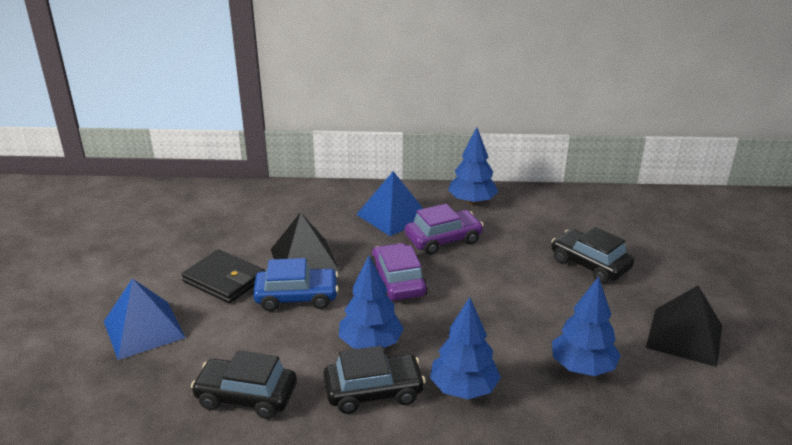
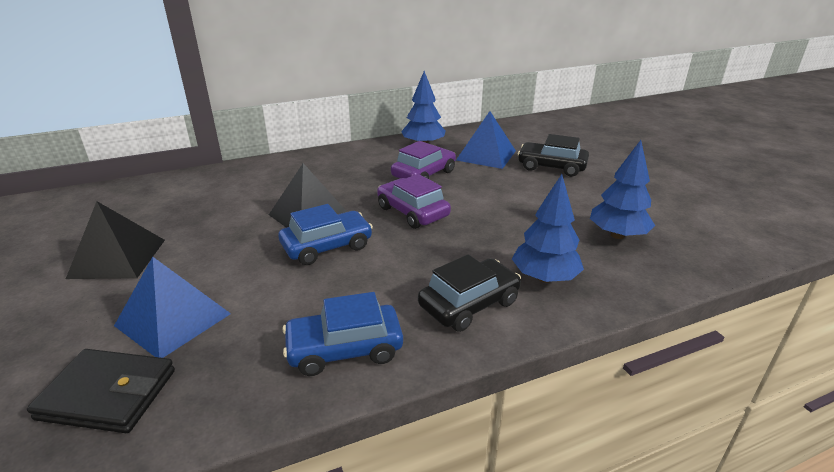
camera: 25 degrees left, 0 degrees up
(224, 280) = (238, 250): black wallet -> black wallet (108, 394)
(246, 396) = (344, 349): black car -> blue car
(371, 344) = (431, 265): blue tree -> none
(393, 215) = (365, 166): blue pyramid -> blue pyramid (486, 155)
(684, 336) = (662, 196): black pyramid -> black pyramid (118, 258)

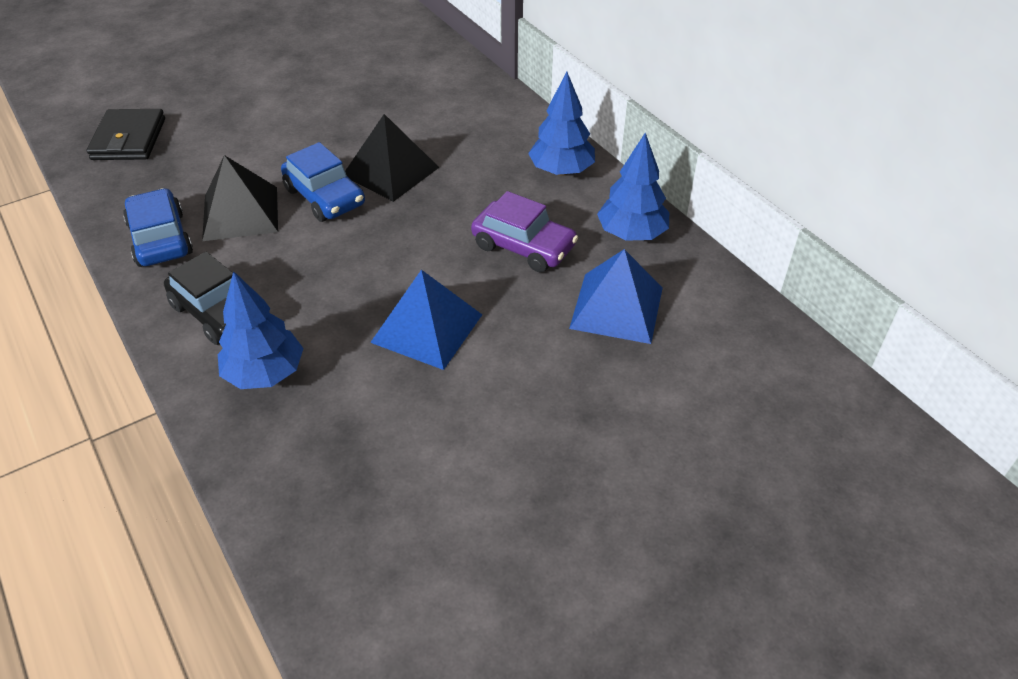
camera: 80 degrees right, 15 degrees up
(118, 258) = (298, 83): black pyramid -> black pyramid (240, 213)
(173, 319) = (209, 139): blue pyramid -> blue pyramid (427, 328)
(412, 212) = (410, 249): purple car -> none
(551, 167) = (595, 390): black car -> none
(617, 235) = (371, 457): blue tree -> blue tree (561, 171)

